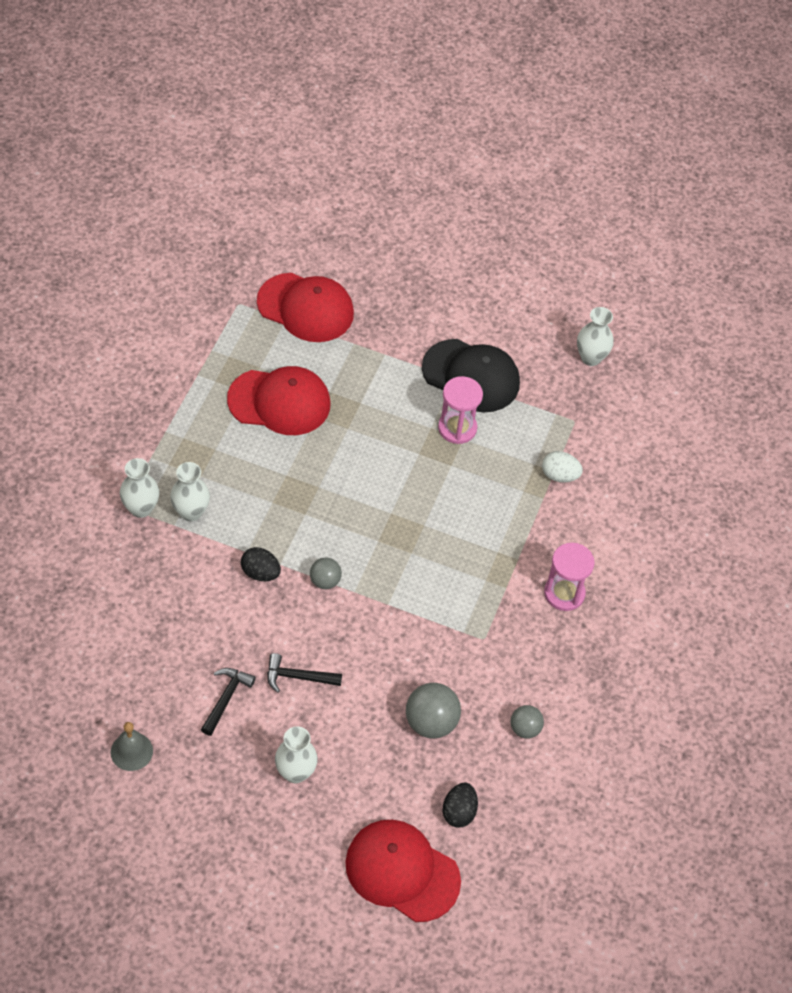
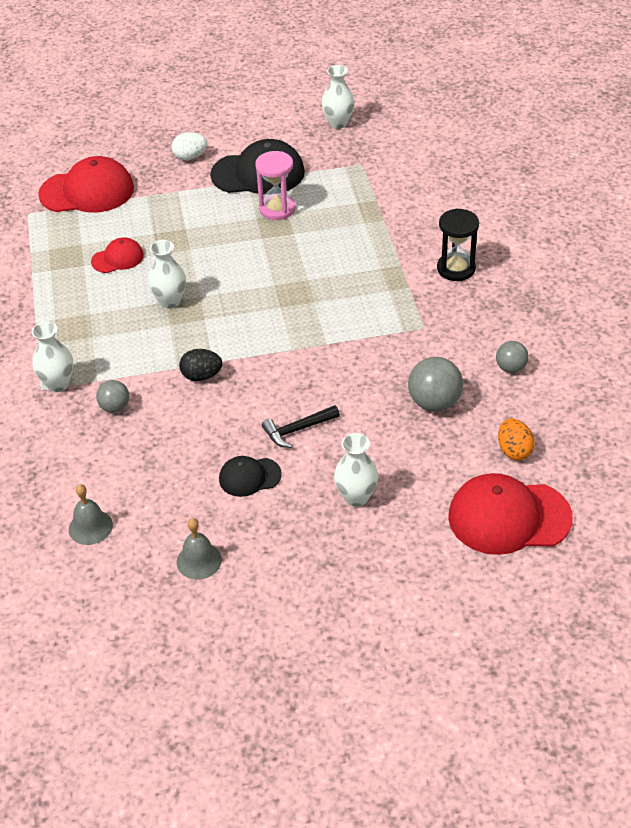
camera: 25 degrees left, 10 degrees down
(72, 666) = (90, 527): none -> grey bell
(191, 512) = (105, 365): white vase -> white vase (170, 301)
(226, 698) = (249, 477): black hammer -> black cap
(279, 402) = (118, 258): red cap -> red cap, size x0.53
(325, 581) = (261, 354): grey ball -> grey ball (115, 407)
(459, 812) = (514, 450): black egg -> orange egg
(559, 475) = (382, 200): white egg -> white egg (190, 157)
(564, 593) = (456, 268): pink hourglass -> black hourglass

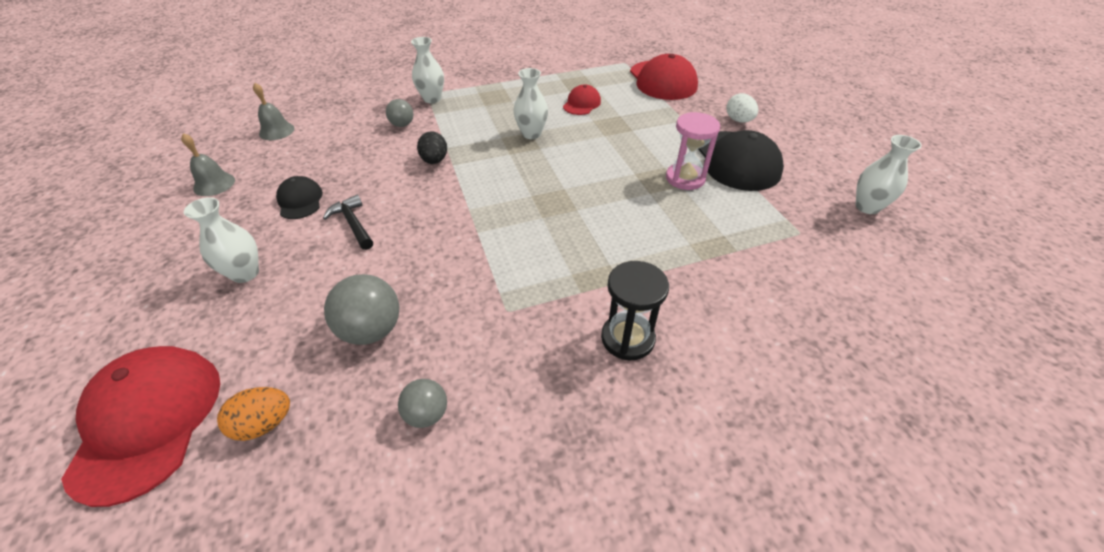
camera: 80 degrees right, 0 degrees up
(118, 258) = (581, 104): red cap -> red cap turned 120 degrees counterclockwise

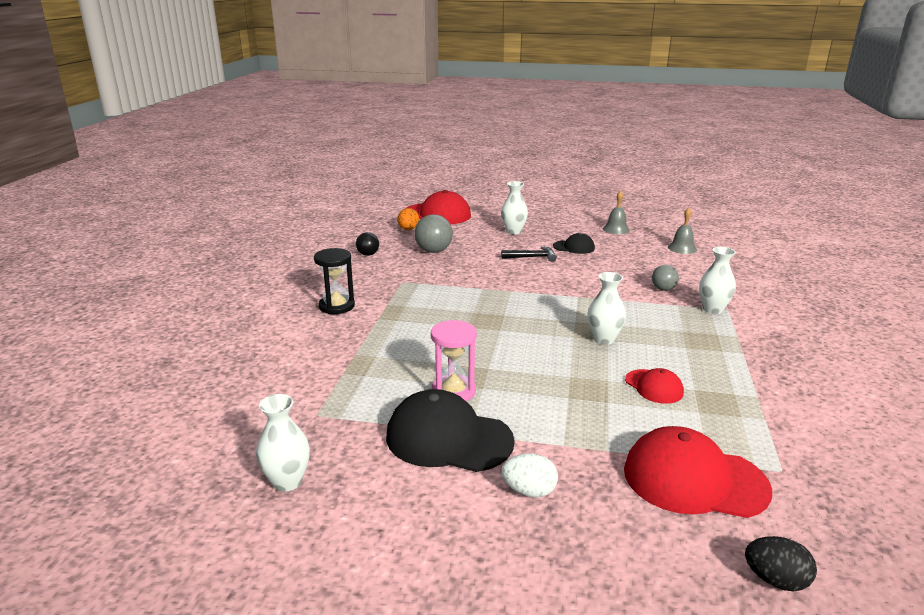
camera: 120 degrees right, 20 degrees down
(427, 414) = (368, 254): grey ball -> black ball
(434, 161) = (589, 291): black egg -> black egg (775, 580)

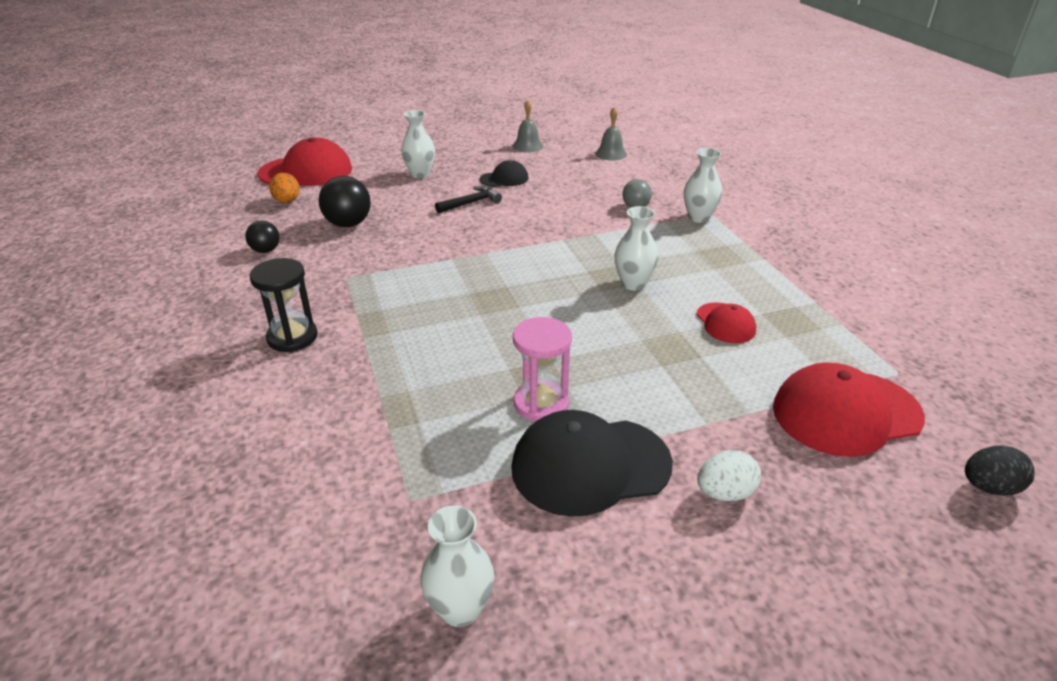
camera: 30 degrees left, 10 degrees up
(433, 251) = (348, 224): grey ball -> black ball
(654, 386) = (725, 323): red cap -> red cap turned 45 degrees clockwise

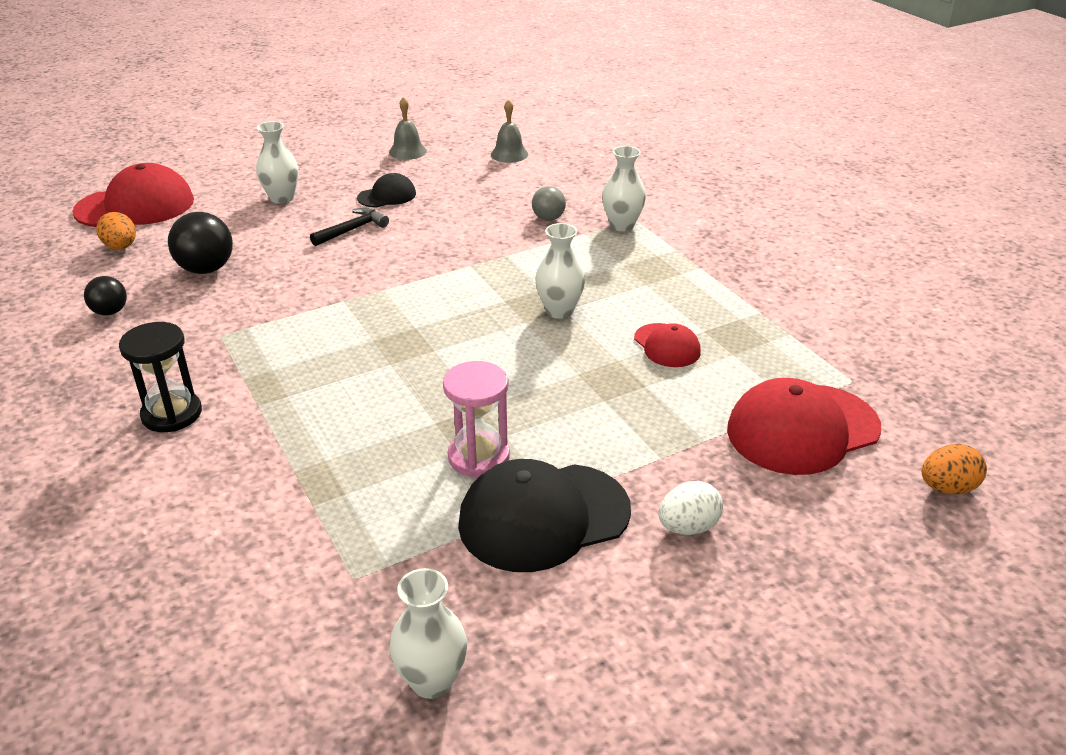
camera: 10 degrees left, 0 degrees up
(989, 487) = (947, 488): black egg -> orange egg

